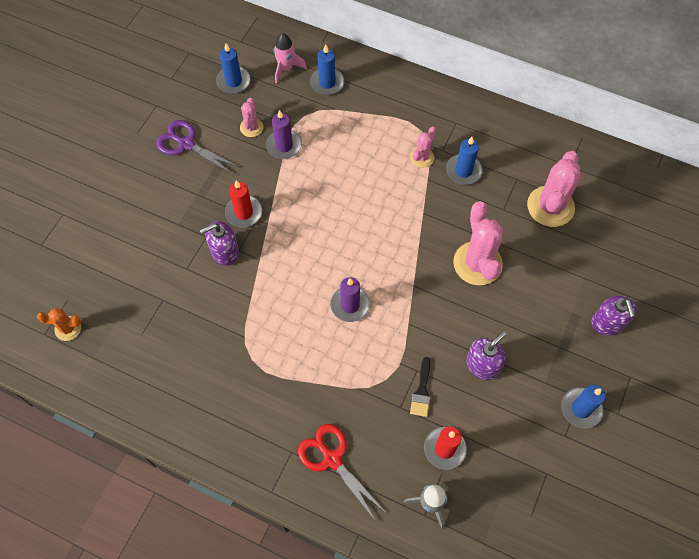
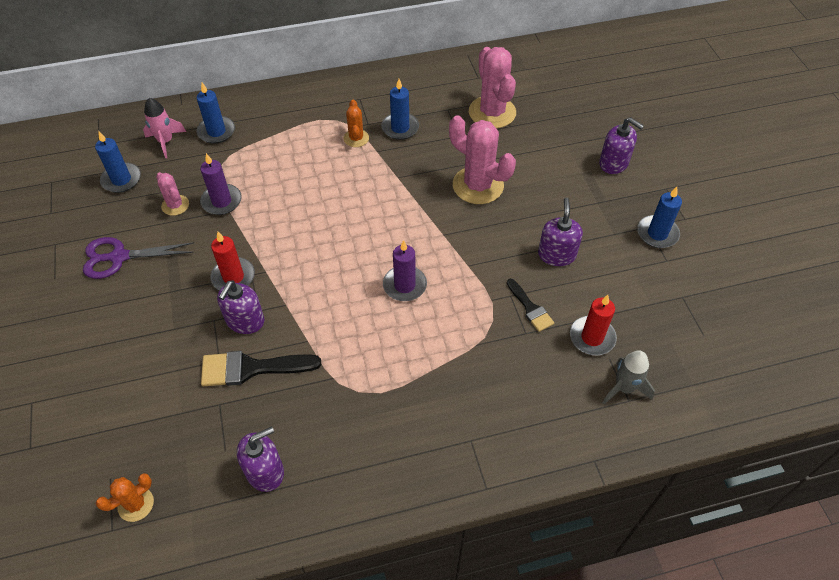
camera: 40 degrees left, 10 degrees down
(152, 367) = (265, 471): none -> purple soap dispenser
(200, 290) = (251, 368): none -> black brush
(332, 459) = (511, 418): red scissors -> none
(422, 157) = (356, 138): pink cactus -> orange cactus

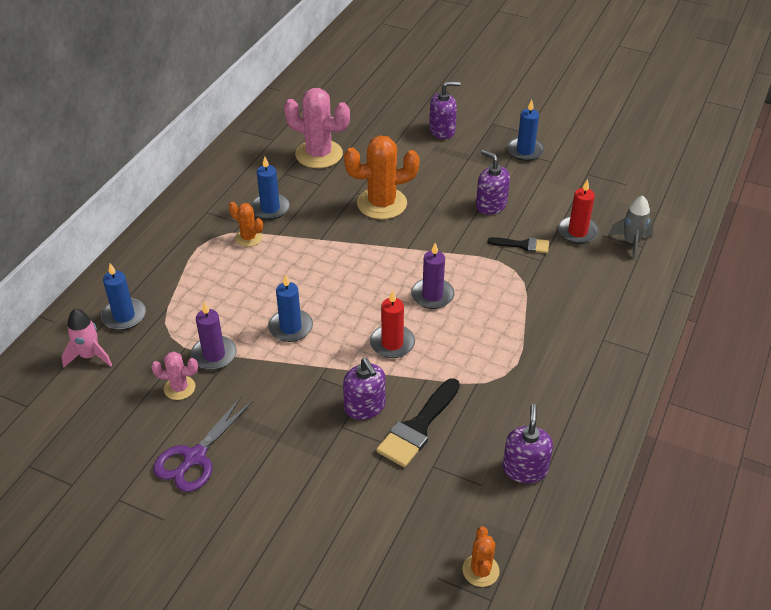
camera: 50 degrees left, 10 degrees down
(121, 179) = (97, 410): blue candle -> blue candle (290, 327)
(233, 277) = (309, 390): red candle -> red candle (392, 343)
(478, 185) = (382, 203): pink cactus -> orange cactus

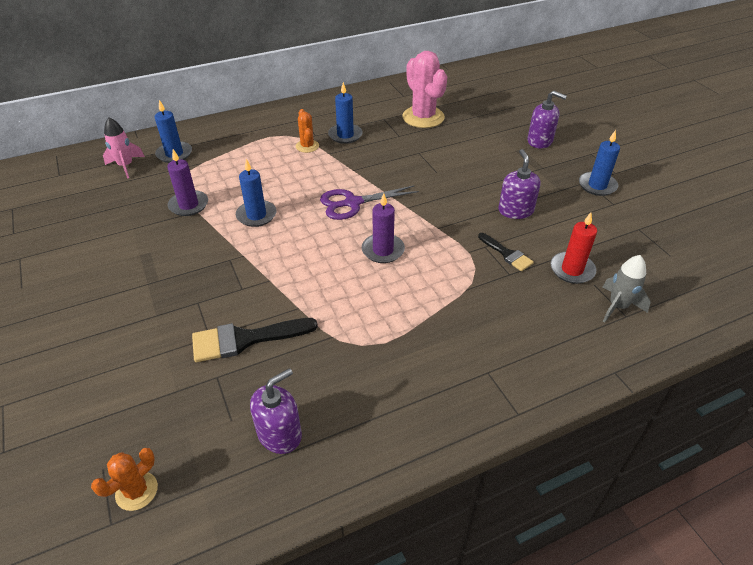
camera: 40 degrees right, 0 degrees up
(179, 388) = (142, 213): pink cactus -> none
(195, 457) = (90, 261): purple scissors -> purple scissors (353, 203)
(365, 406) = (230, 299): purple soap dispenser -> none
(382, 203) = (427, 168): orange cactus -> none
(392, 343) = (308, 267): red candle -> none

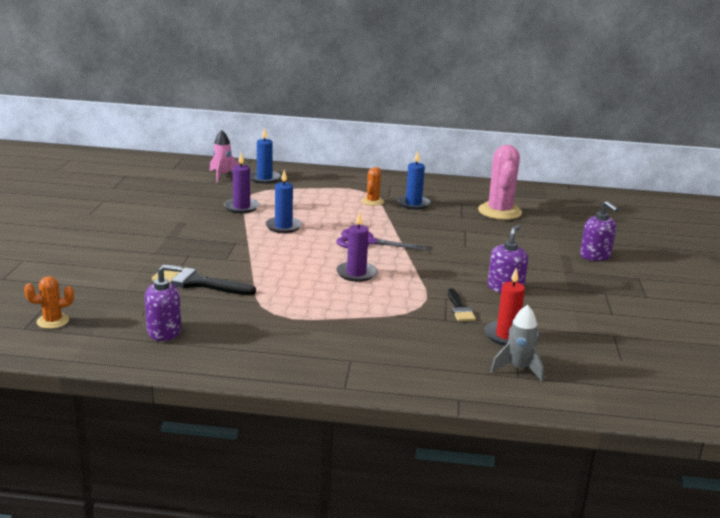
camera: 30 degrees right, 20 degrees down
(597, 185) = (612, 298): blue candle -> none

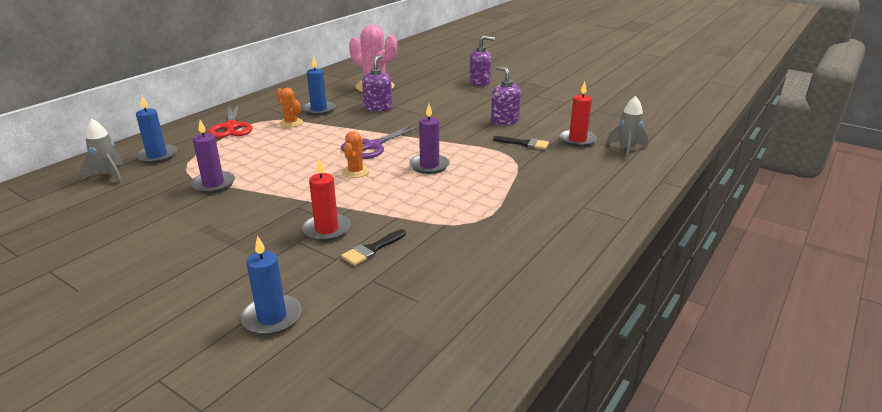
camera: 60 degrees left, 5 degrees up
(53, 321) = (382, 377): orange cactus -> orange cactus (355, 172)
(164, 331) = (469, 293): purple soap dispenser -> purple soap dispenser (378, 107)
(197, 283) = (371, 249): black brush -> black brush, size x0.60
(212, 260) = (326, 229): none -> red candle
(222, 175) = (109, 176): pink rocket -> grey rocket
(283, 226) = (292, 174): blue candle -> blue candle (272, 317)
(338, 184) = (231, 127): none -> red scissors

